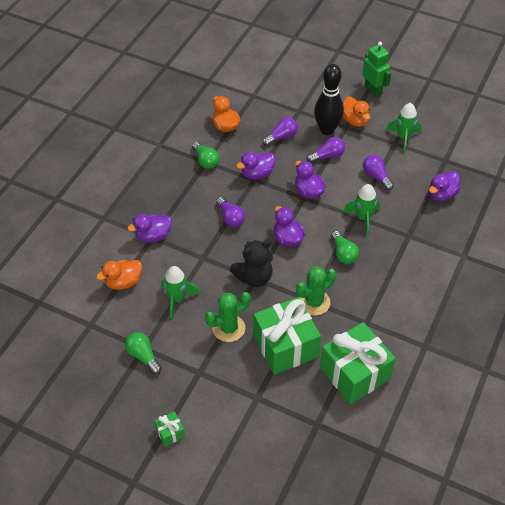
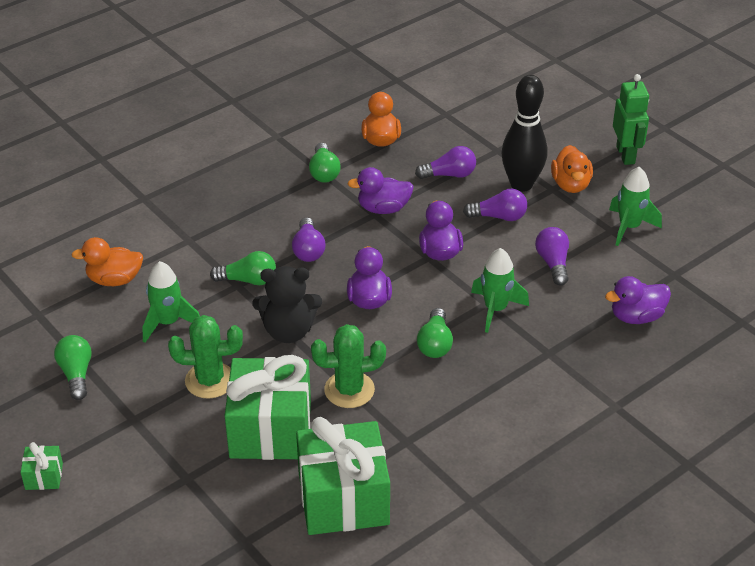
camera: 25 degrees right, 10 degrees down
(153, 236) = (191, 239): purple duck -> none
(207, 252) = (248, 280): none -> green light bulb

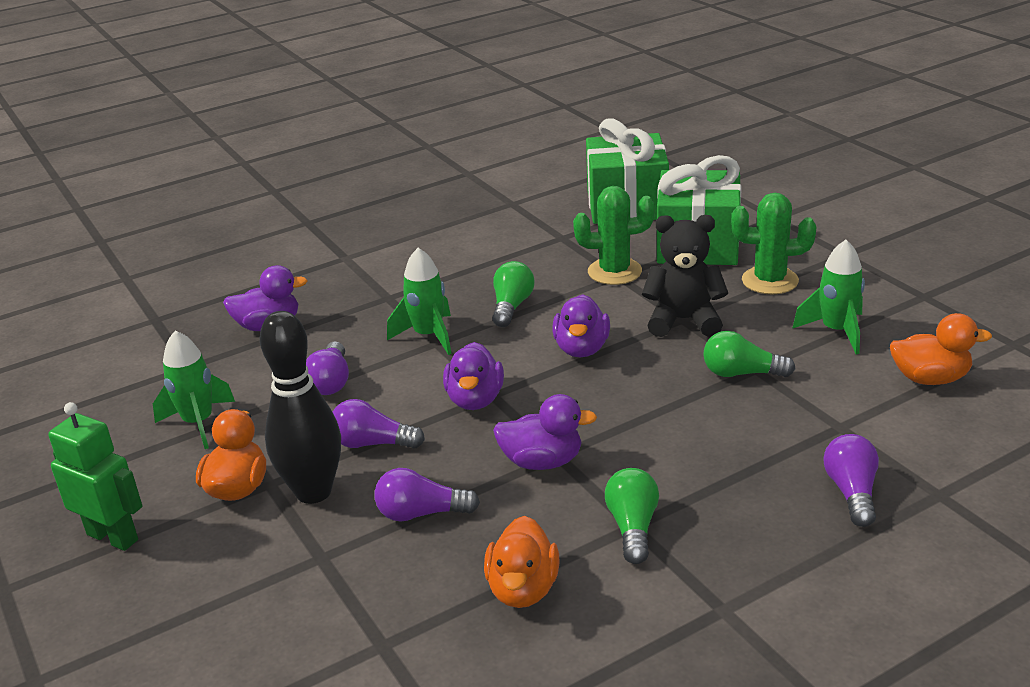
camera: 170 degrees left, 10 degrees down
(44, 476) = (917, 219): green gift -> none
(76, 374) = (928, 288): green light bulb -> none
(308, 250) = (660, 408): purple light bulb -> purple light bulb (852, 492)
(626, 155) = (113, 537): green robot -> green robot turned 120 degrees clockwise

